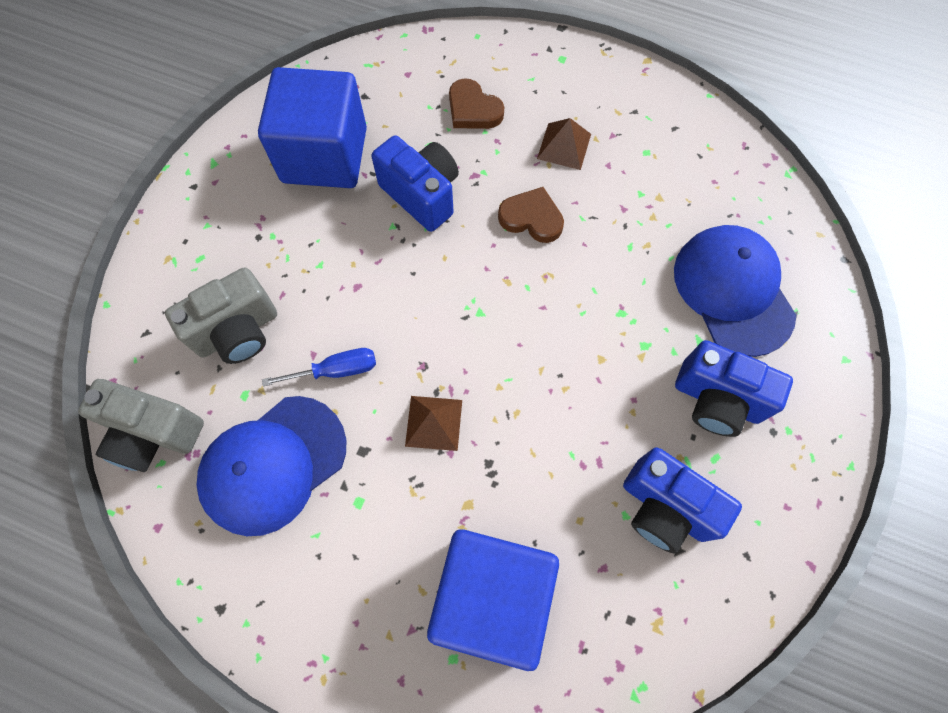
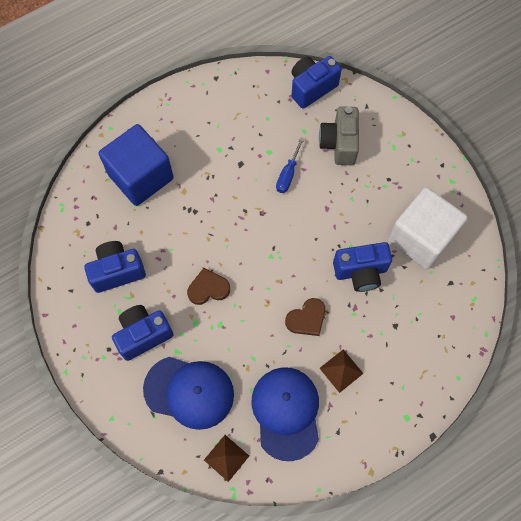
camera: 125 degrees right, 0 degrees up
(154, 433) = (311, 88): grey camera -> blue camera
(273, 465) = (261, 126): blue cap -> blue cap (286, 412)
(324, 155) = (421, 238): blue cube -> white cube
(434, 423) = (231, 200): brown pyramid -> brown pyramid (226, 458)
(473, 109) = (401, 337): brown heart -> brown heart (208, 288)

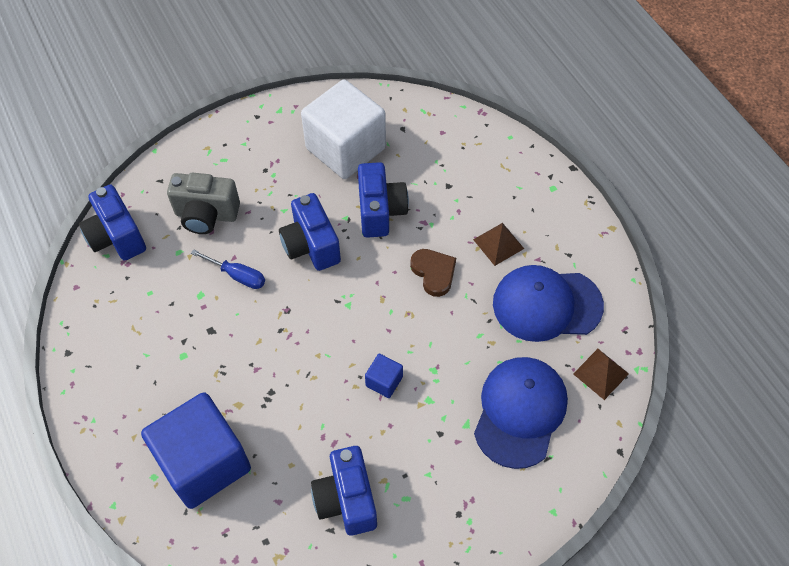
camera: 85 degrees left, 10 degrees down
(143, 335) = (441, 466): blue camera -> blue camera (311, 246)
(208, 288) = (384, 381): brown heart -> blue cube

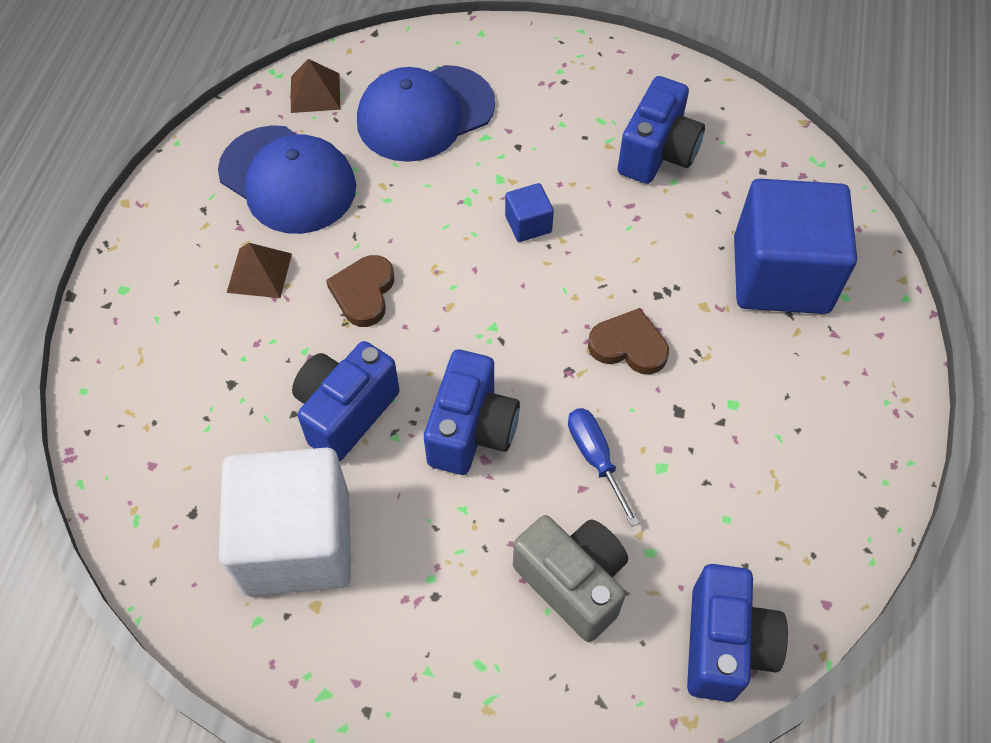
camera: 140 degrees left, 0 degrees up
(265, 347) = (629, 346): none -> brown heart

